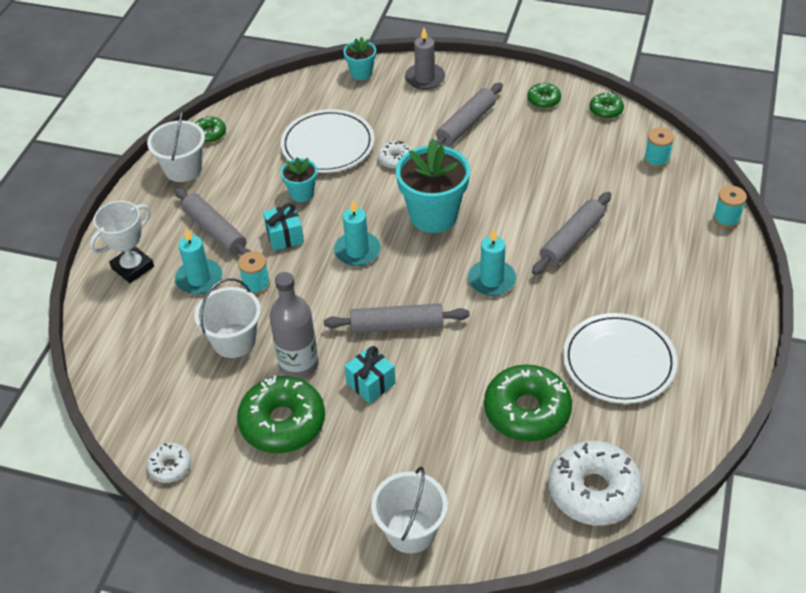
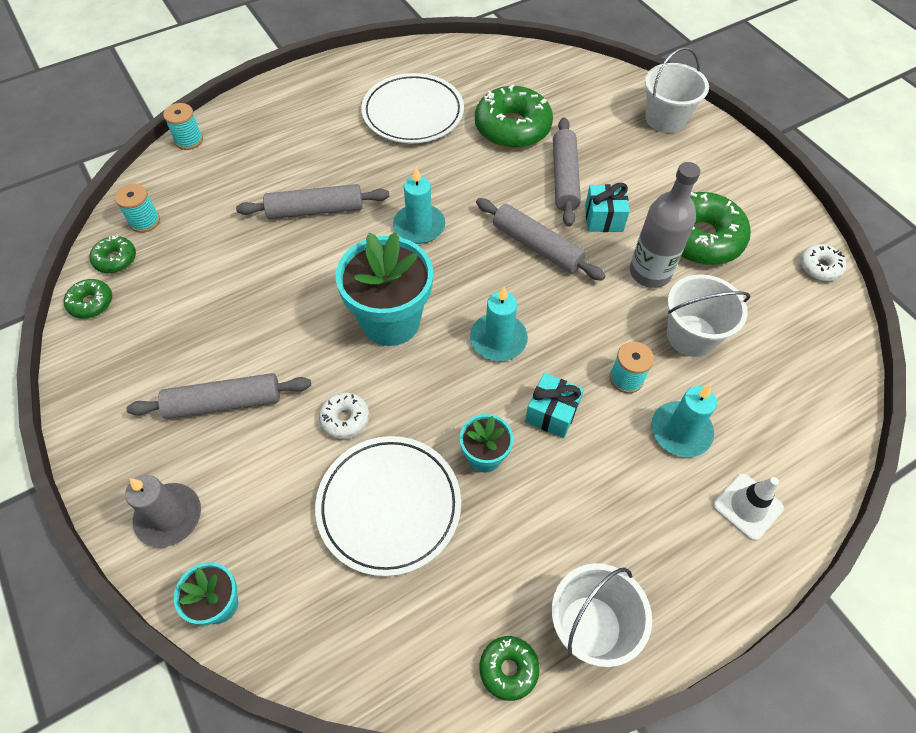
camera: 140 degrees left, 10 degrees up
(133, 267) = (747, 506): white trophy -> white traffic cone
(215, 231) = (620, 483): grey rolling pin -> grey rolling pin (564, 178)
(543, 100) = (116, 366): green donut -> green donut (115, 259)
(593, 490) = (527, 67): white donut -> none

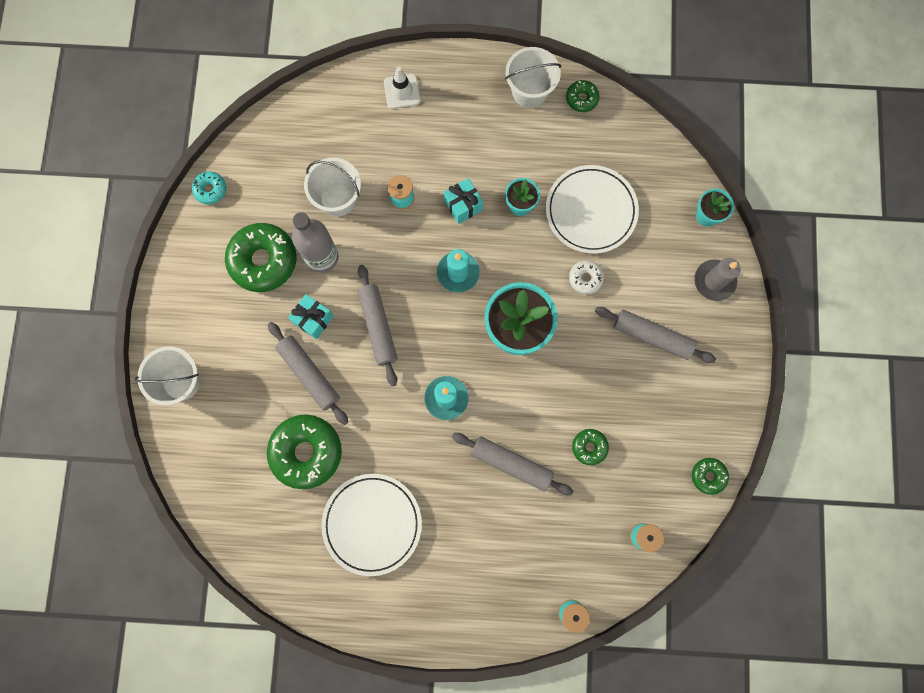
camera: 145 degrees left, 20 degrees up
(115, 259) = (677, 509): green donut -> green donut (589, 447)
(564, 178) = (309, 374): grey rolling pin -> grey rolling pin turned 75 degrees counterclockwise
(680, 431) = (399, 149): turquoise candle -> none
(819, 267) = (210, 190): white donut -> turquoise donut

